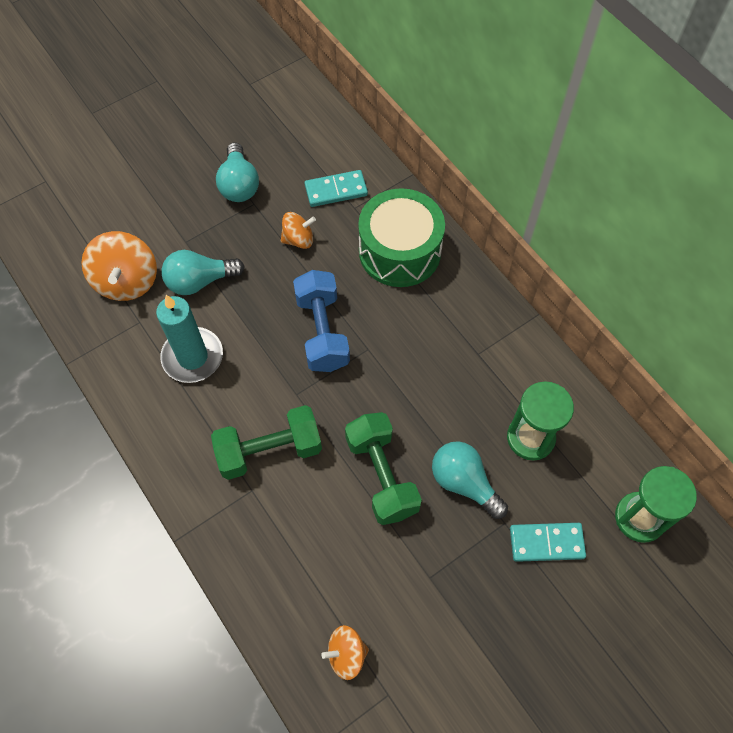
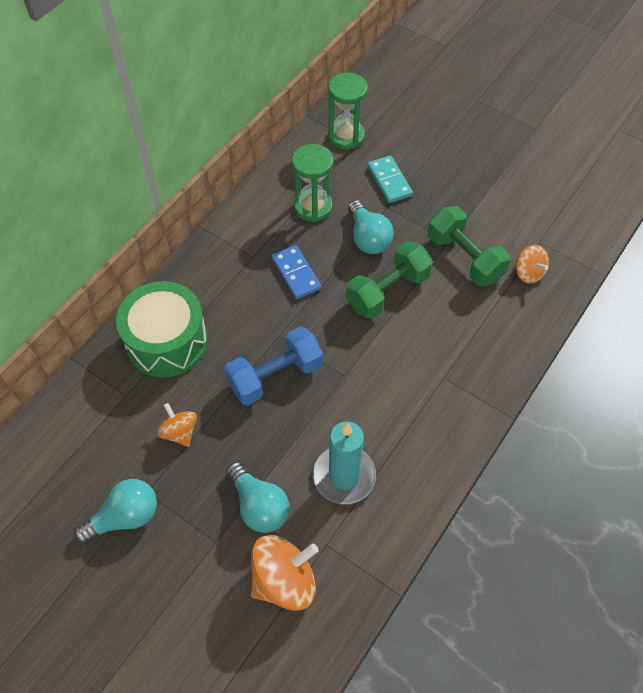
camera: 110 degrees left, 5 degrees down
(269, 450) = (404, 377): green dumbbell -> green dumbbell (464, 258)
(336, 190) = (108, 419): turquoise domino -> none
(440, 389) = (296, 274): none -> blue domino
(464, 483) = (368, 238): turquoise light bulb -> turquoise light bulb turned 45 degrees counterclockwise

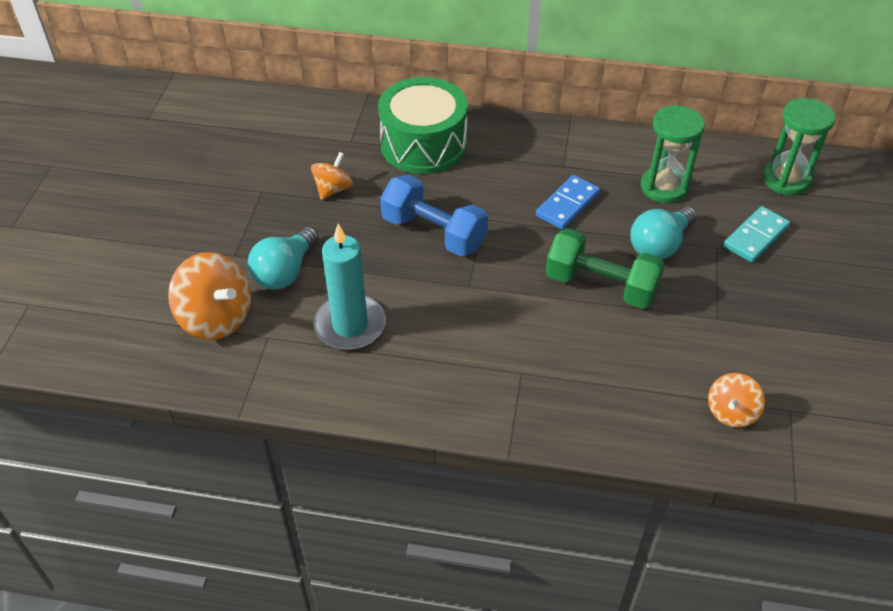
camera: 65 degrees right, 10 degrees down
(125, 517) = (231, 187): turquoise light bulb -> none
(464, 258) = (702, 340): green dumbbell -> none

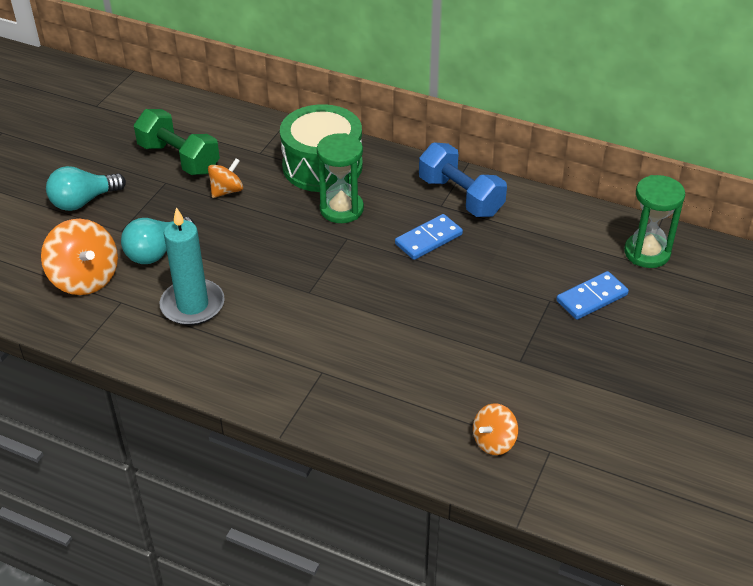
camera: 15 degrees right, 5 degrees down
(434, 233) = (298, 242): blue dumbbell -> blue dumbbell (460, 197)
(601, 285) = (426, 313): green dumbbell -> green dumbbell (179, 158)
(660, 245) = (497, 289): turquoise light bulb -> turquoise light bulb (83, 201)
(664, 187) = (525, 239): green hourglass -> green hourglass (341, 209)
(755, 237) = (591, 298): turquoise domino -> blue domino

